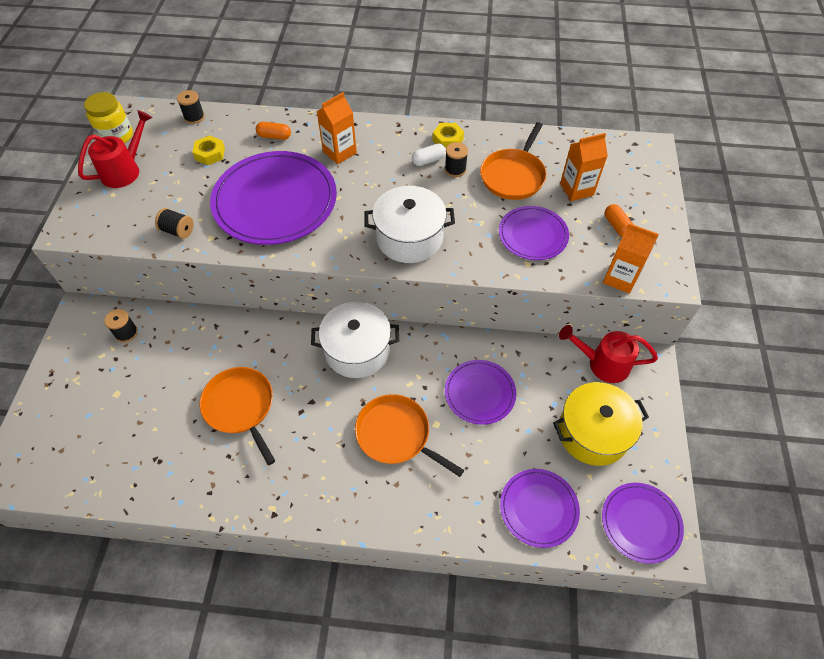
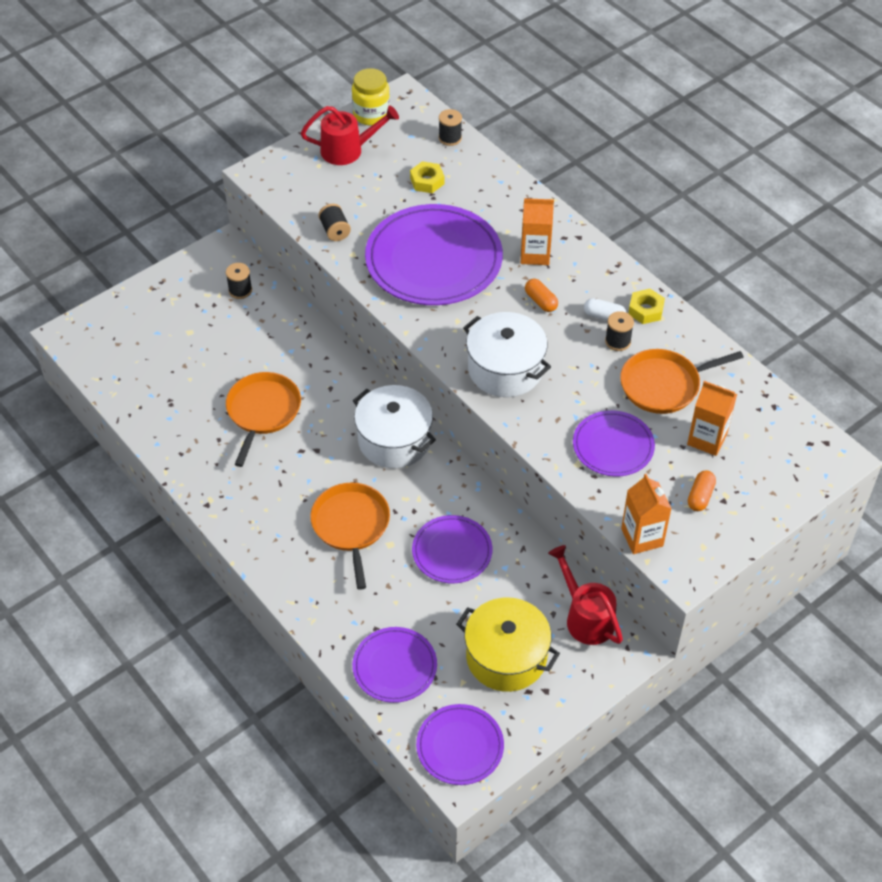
camera: 45 degrees right, 5 degrees down
(274, 136) = (496, 201): orange capsule -> orange capsule (541, 301)

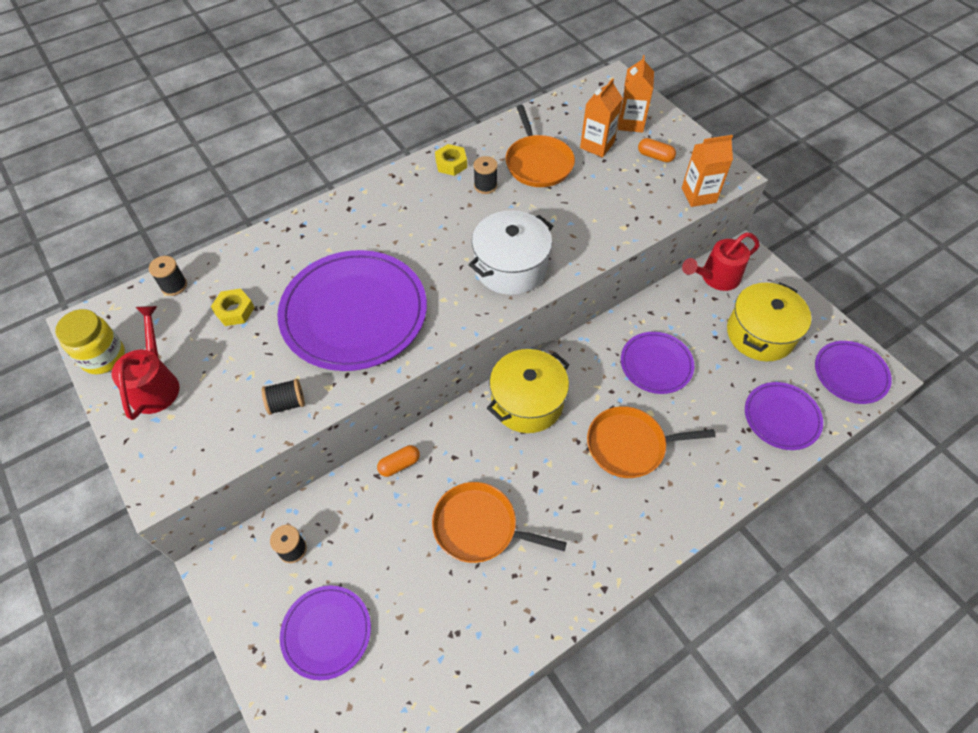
camera: 85 degrees left, 5 degrees up
(394, 440) = (527, 402): white pot -> yellow pot
(535, 254) = (366, 231): orange carton -> orange carton (631, 123)
(541, 301) = (428, 233): orange capsule -> orange capsule (399, 464)
(604, 316) = (454, 191): white capsule -> none
(613, 446) = (603, 202): purple plate -> purple plate (326, 632)

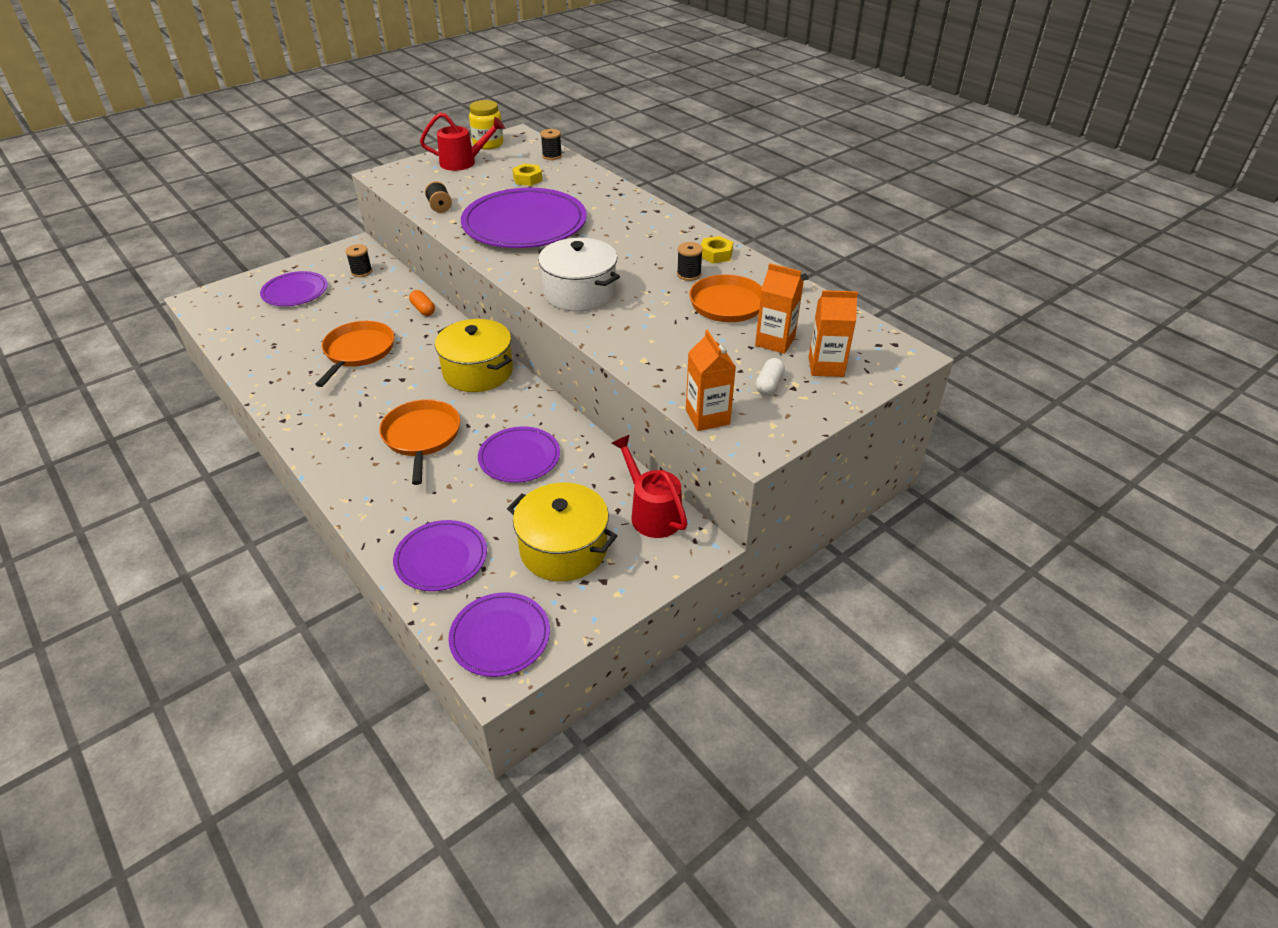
camera: 85 degrees right, 15 degrees down
(655, 156) = (769, 384): orange capsule -> white capsule

